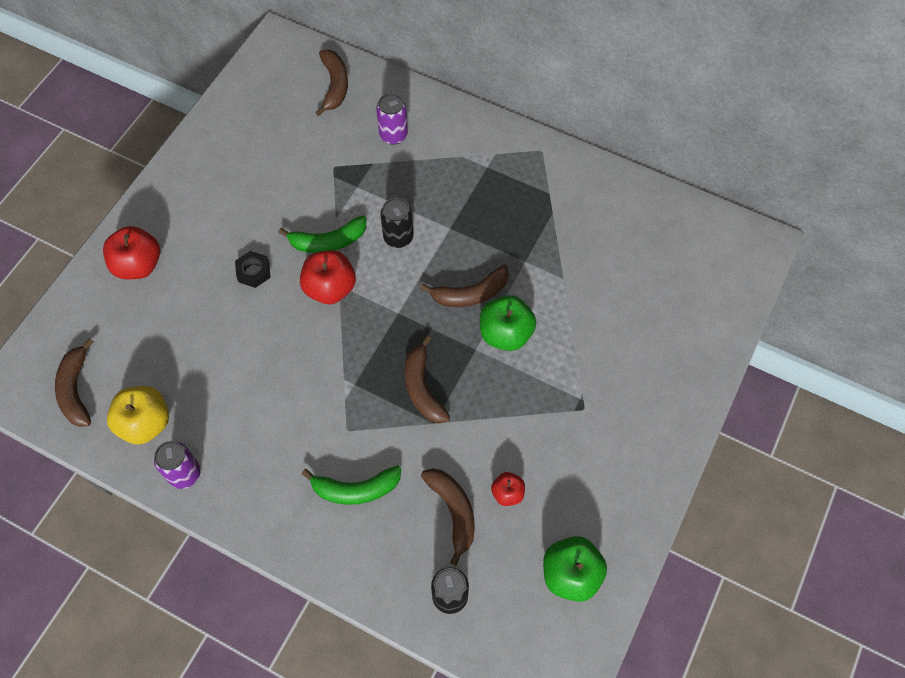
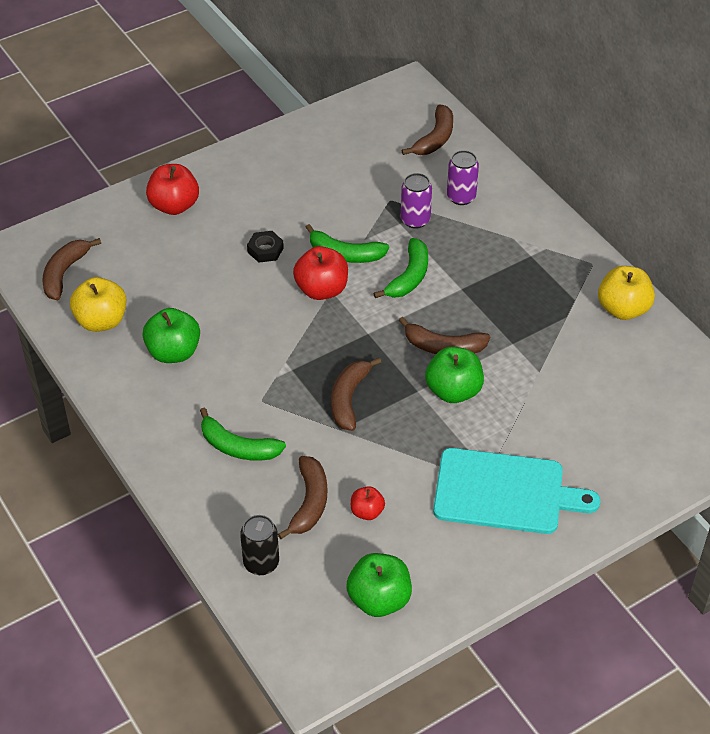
camera: 30 degrees right, 15 degrees down
(184, 474) = (107, 371): purple can -> purple can (415, 220)
(235, 421) = (173, 352): none -> green apple
(398, 237) = (409, 277): black can -> green banana
(592, 183) = (623, 309): none -> yellow apple
(607, 411) = (505, 492): none -> turquoise cutting board

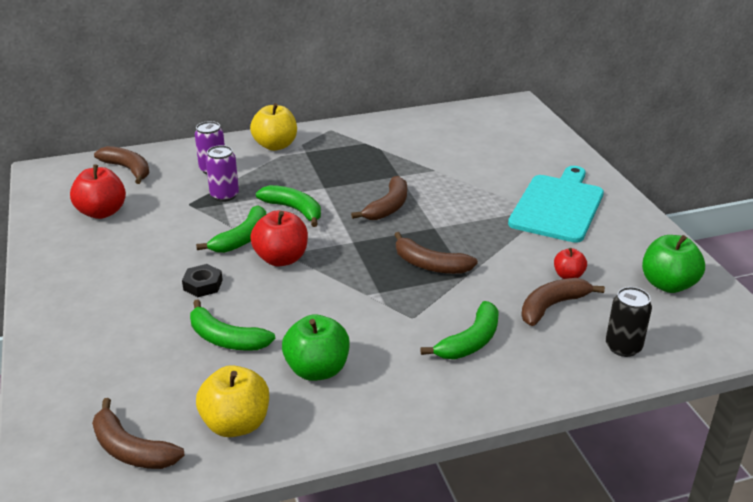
camera: 75 degrees left, 15 degrees down
(174, 206) = (84, 339): red apple -> red apple (102, 212)
(197, 286) = (226, 339): none -> green banana
(309, 502) = (552, 306): brown banana -> brown banana turned 60 degrees counterclockwise
(453, 391) = (441, 210): green apple -> none
(623, 309) = (385, 127): yellow apple -> yellow apple (275, 145)

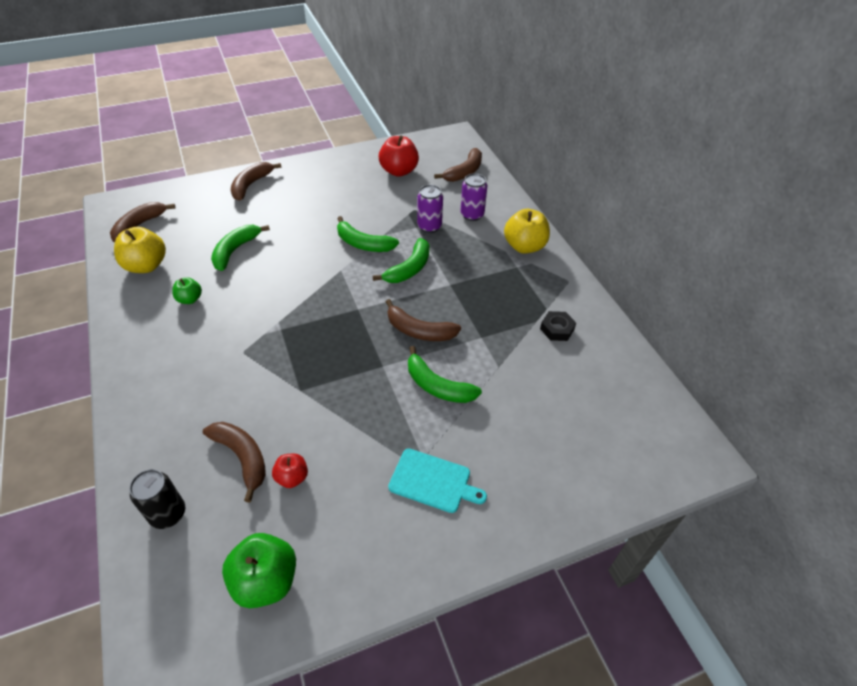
camera: 85 degrees right, 15 degrees up
(203, 285) = (301, 232): black nut -> black nut (557, 329)
(281, 259) = (333, 268): red apple -> none
(317, 370) = (190, 299): green apple -> green apple, size x0.56
(430, 265) = (319, 363): brown banana -> brown banana (251, 185)
(470, 341) = (202, 391): green banana -> green banana (437, 386)
(558, 206) = (433, 481): turquoise cutting board -> turquoise cutting board, size x0.58

